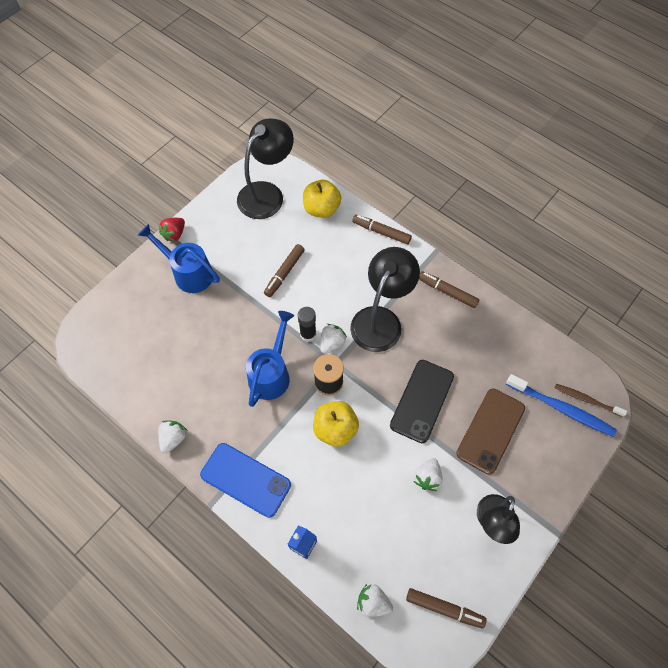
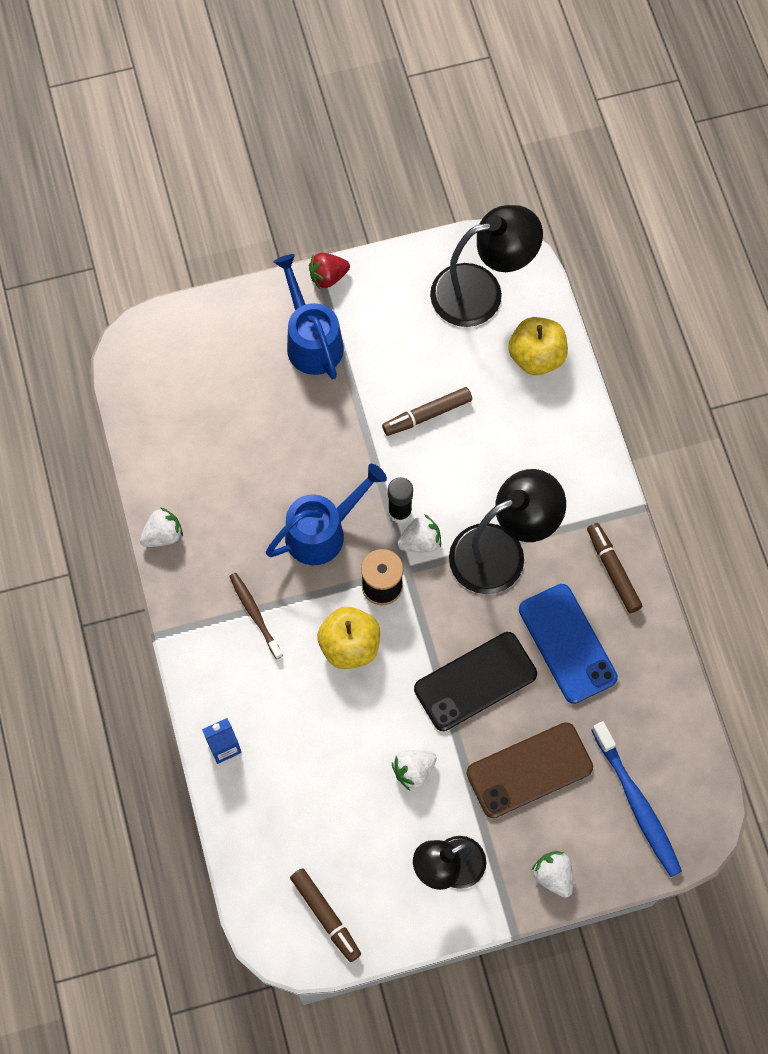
camera: 35 degrees right, 5 degrees up
(245, 480) = (210, 634): blue phone -> blue phone (567, 643)
(373, 602) = (255, 856): white strawberry -> white strawberry (553, 876)
(381, 232) = (590, 437): brown marker -> none
(586, 400) = (677, 815): brown toothbrush -> brown toothbrush (254, 614)

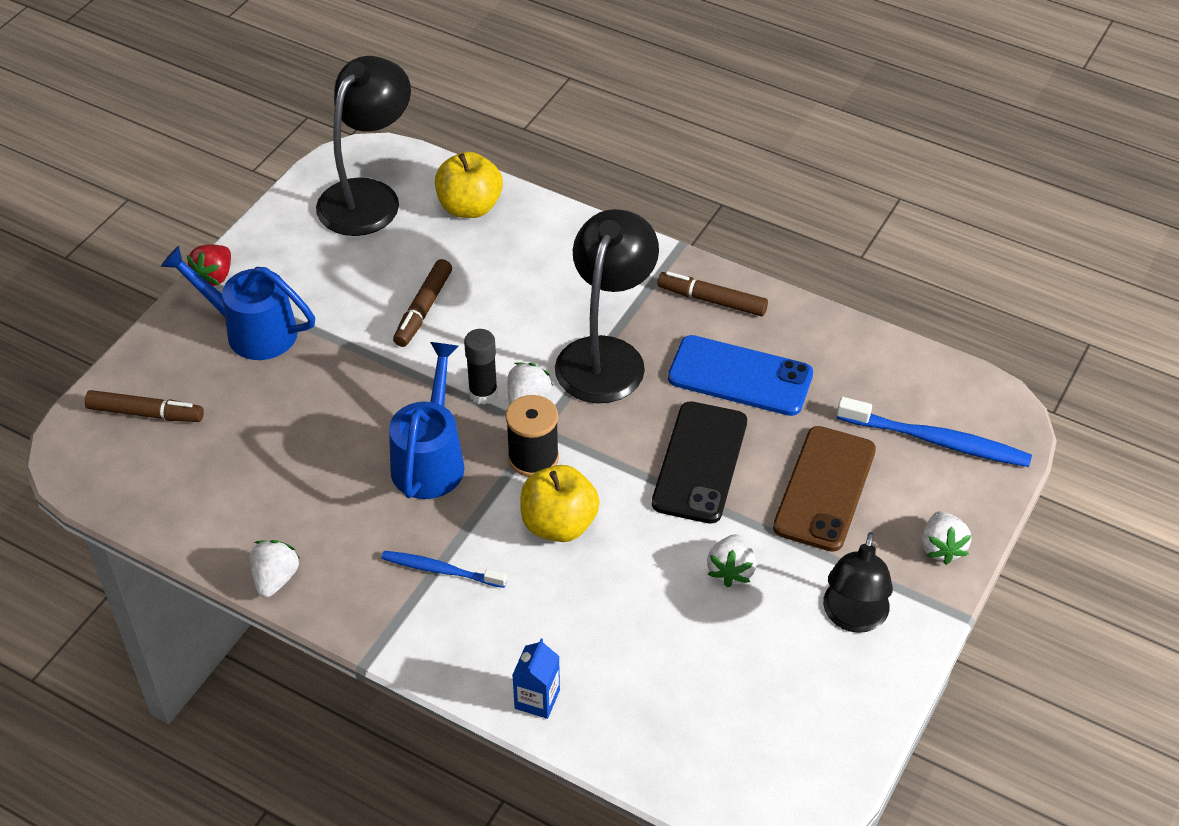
camera: 45 degrees left, 20 degrees down
(254, 614) = (440, 570): brown toothbrush -> blue toothbrush
(325, 916) = (797, 753): brown marker -> brown marker (146, 413)
(553, 876) = (941, 548): white strawberry -> white strawberry turned 105 degrees counterclockwise

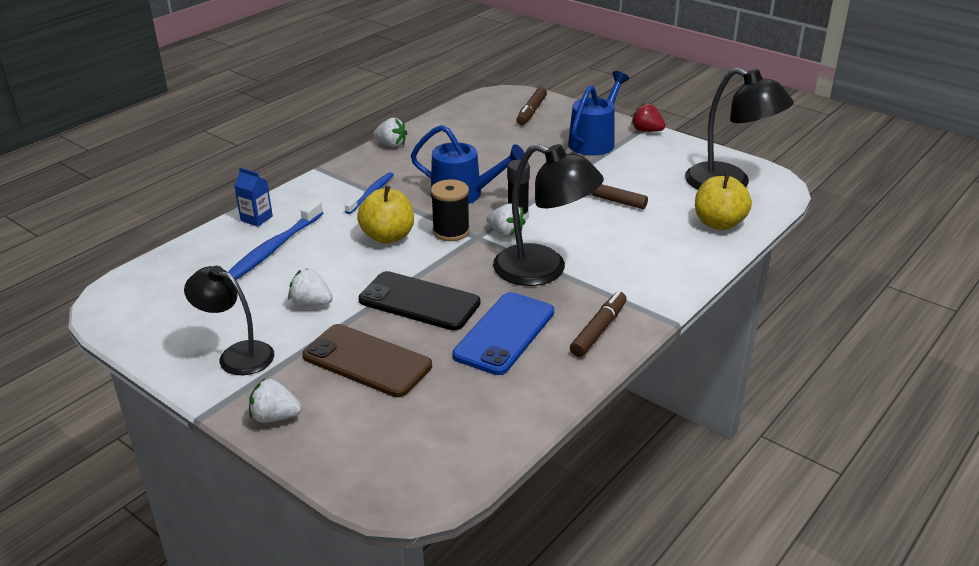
camera: 100 degrees right, 15 degrees down
(937, 441) = (392, 439): blue toothbrush -> blue toothbrush (272, 249)

